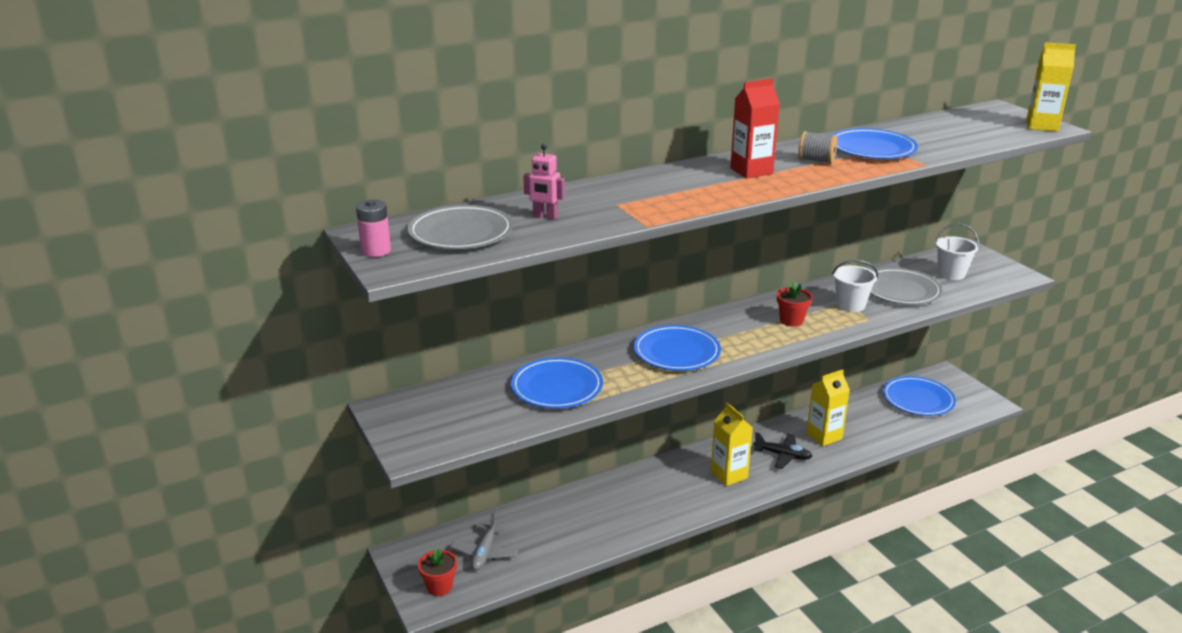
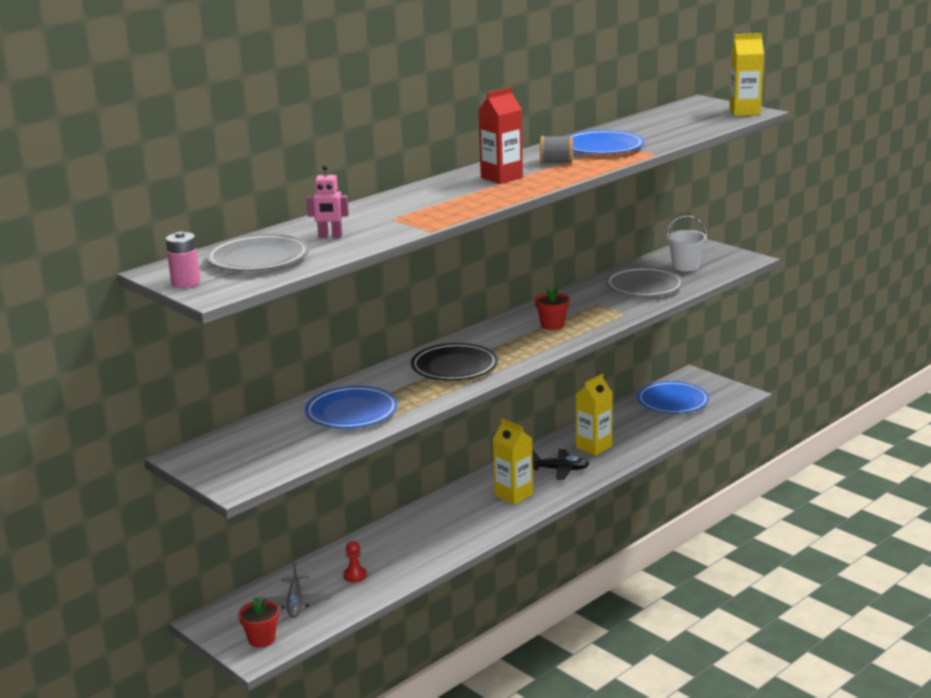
camera: 15 degrees left, 5 degrees down
(549, 534) = (355, 575): none -> red pawn
(676, 352) = (454, 367): blue plate -> black plate
(850, 305) = (602, 305): white bucket -> none

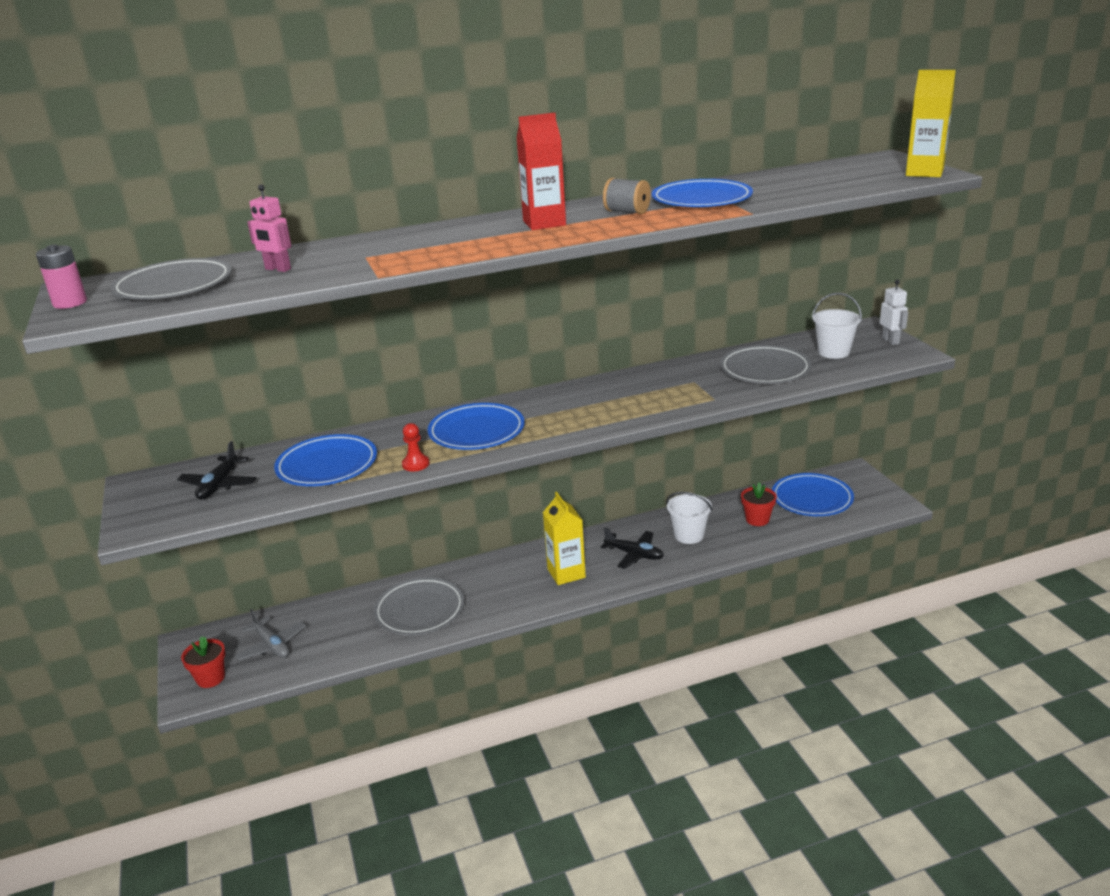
camera: 25 degrees right, 5 degrees up
(269, 443) = (219, 485): none -> black plane
(295, 603) = (272, 645): grey plane -> grey plane turned 60 degrees counterclockwise
(355, 575) = (348, 628): red pawn -> red pawn (415, 464)
(408, 548) = (420, 610): none -> grey plate
(454, 367) = (476, 431): black plate -> blue plate
(552, 325) = (623, 400): red flower pot -> red flower pot (757, 519)
(594, 447) = (689, 535): yellow carton -> white bucket
(721, 252) = (890, 341): none -> white robot

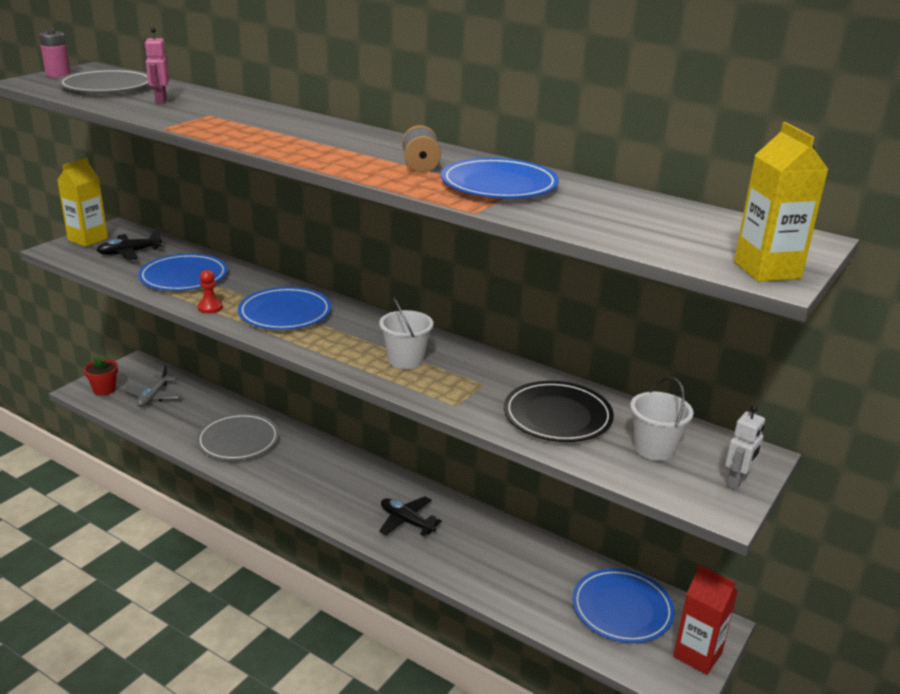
camera: 50 degrees right, 0 degrees up
(544, 223) = (352, 145): red carton -> red carton (697, 655)
(566, 573) = (345, 493): yellow carton -> yellow carton (88, 239)
(634, 554) = (406, 521): black plane -> black plane turned 135 degrees clockwise
(689, 535) = (468, 544): white bucket -> white bucket (405, 360)
(757, 519) = (540, 581): red flower pot -> none
(765, 369) = (557, 416): grey plate -> black plate

